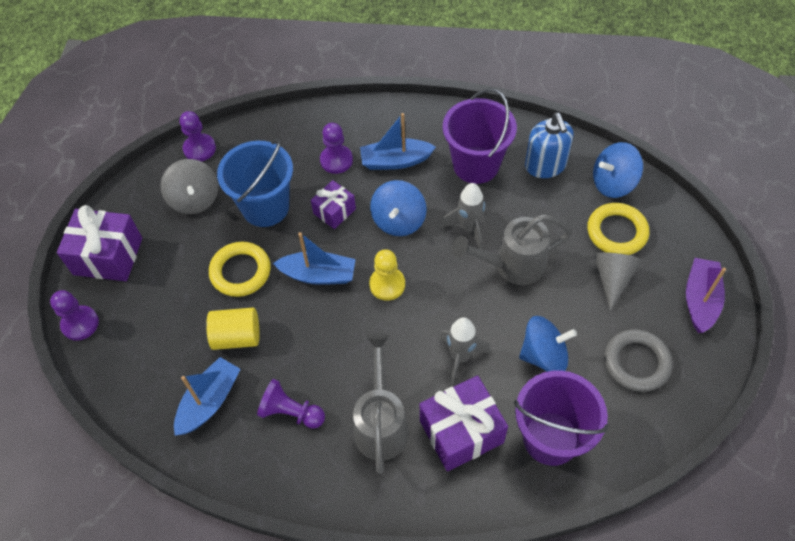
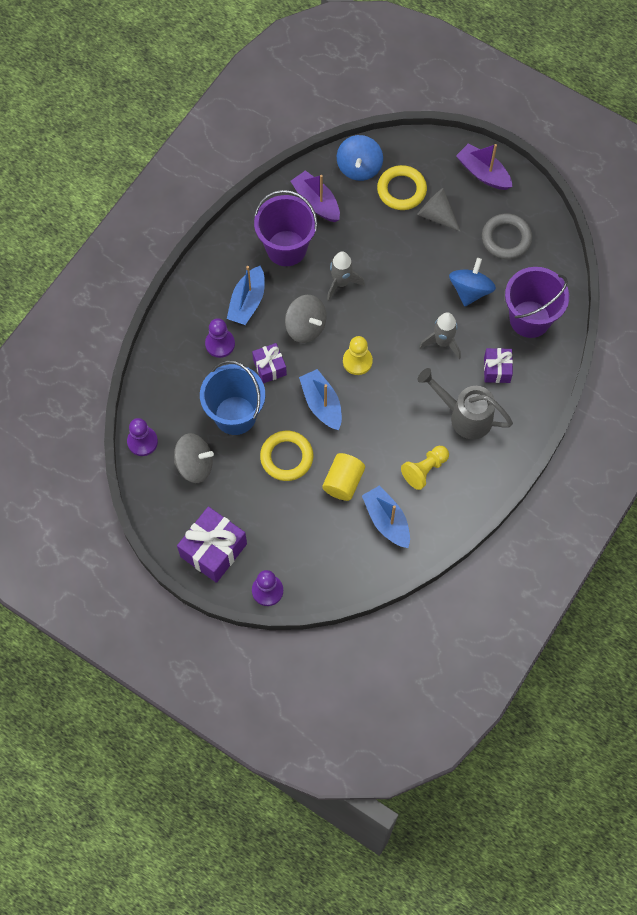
camera: 65 degrees left, 10 degrees up
(291, 412) = (424, 470): purple pawn -> yellow pawn
(318, 275) = (321, 404): blue boat -> blue boat turned 60 degrees counterclockwise
(398, 221) = (305, 327): blue spinning top -> grey spinning top
(461, 432) = (497, 370): purple gift -> purple gift, size x0.58
(512, 266) = (389, 272): grey watering can -> none
(545, 166) = (316, 202): blue soap dispenser -> purple boat

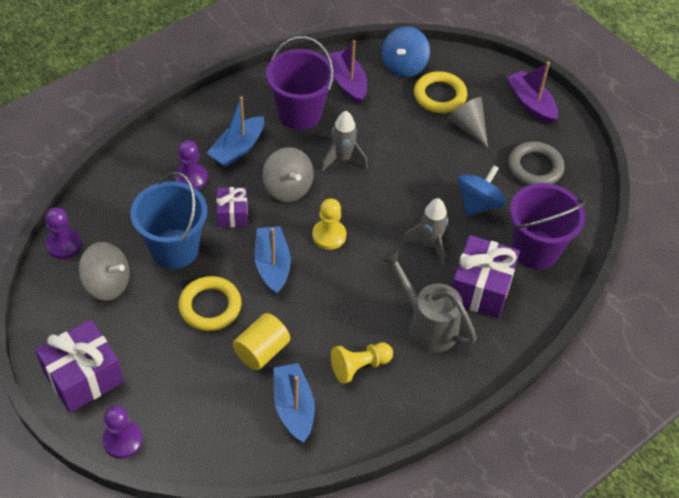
camera: 15 degrees right, 15 degrees down
(497, 370) = (480, 288): purple gift -> purple gift, size x1.73

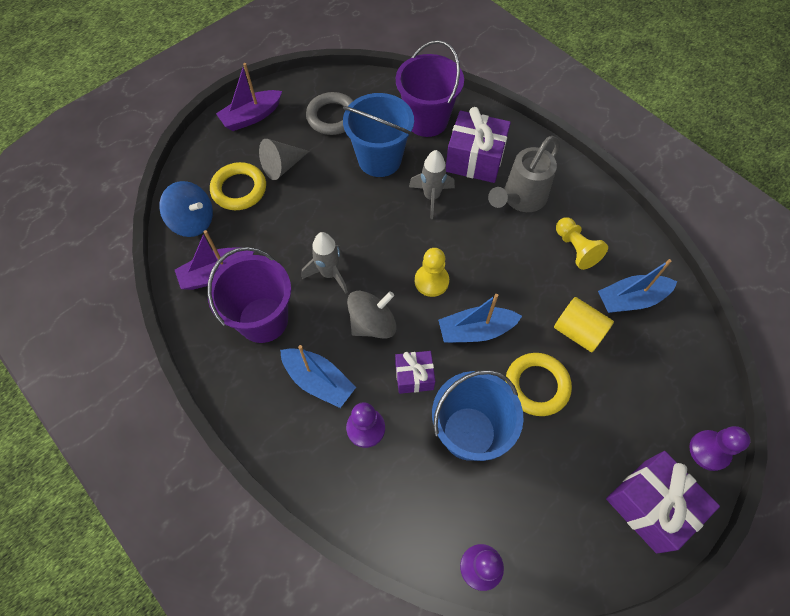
camera: 90 degrees left, 10 degrees up
(107, 284) = (528, 502): grey spinning top -> none
(478, 204) = (379, 159): blue spinning top -> blue bucket

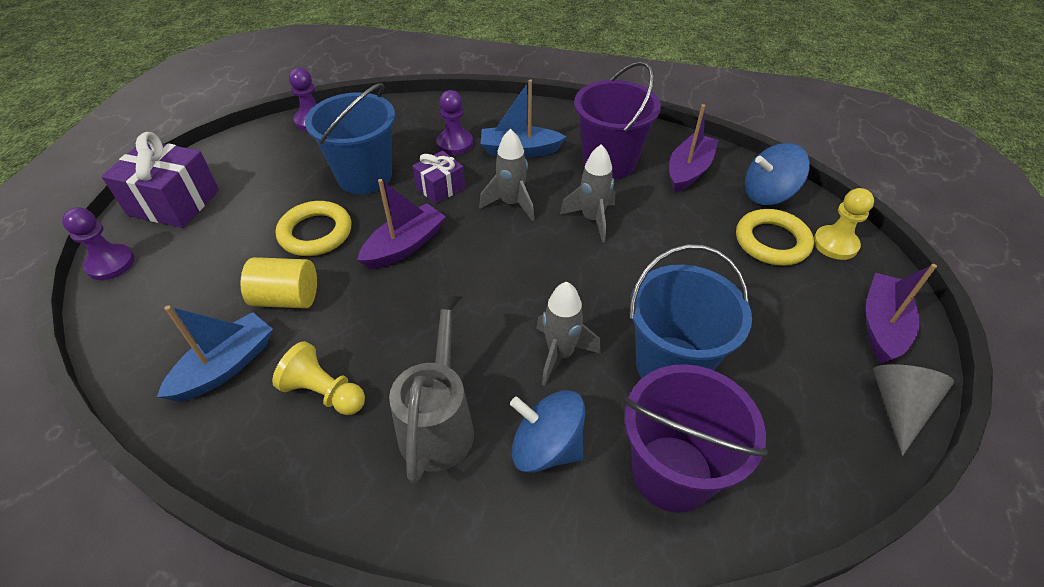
camera: 145 degrees right, 15 degrees down
(282, 166) = (765, 289): grey cone -> grey cone (898, 407)
(332, 117) = (797, 389): grey ring -> none
(372, 324) = (511, 204): grey spinning top -> grey rocket
(431, 281) = (484, 264): yellow pawn -> yellow pawn (835, 244)
(475, 159) = (546, 447): purple gift -> blue spinning top
(475, 330) = (405, 246): blue boat -> purple boat

